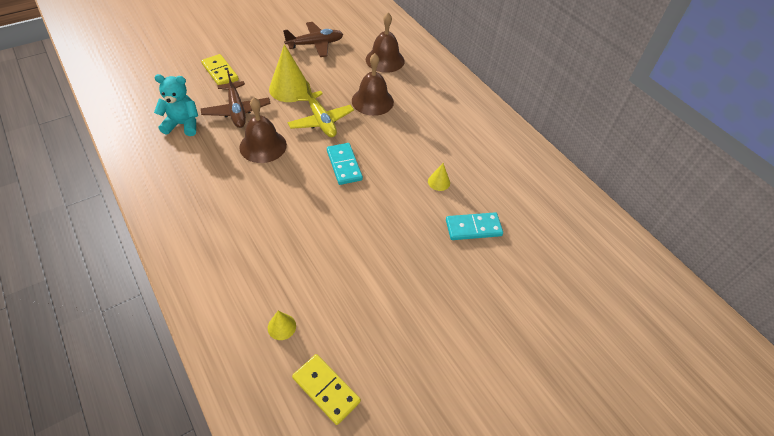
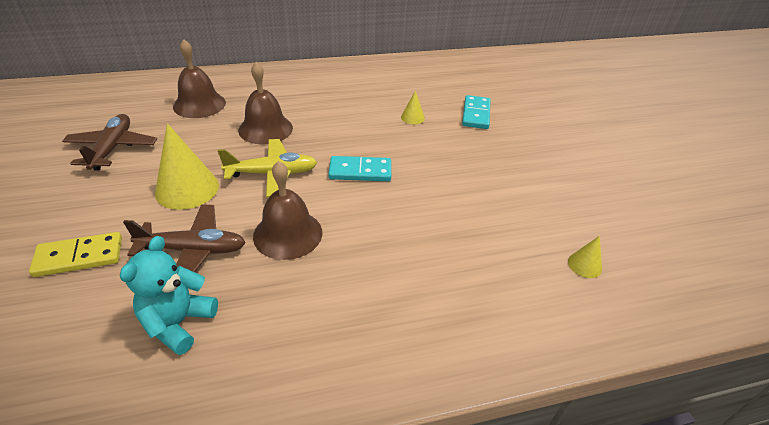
camera: 70 degrees left, 10 degrees down
(326, 390) = (657, 244): yellow domino -> none

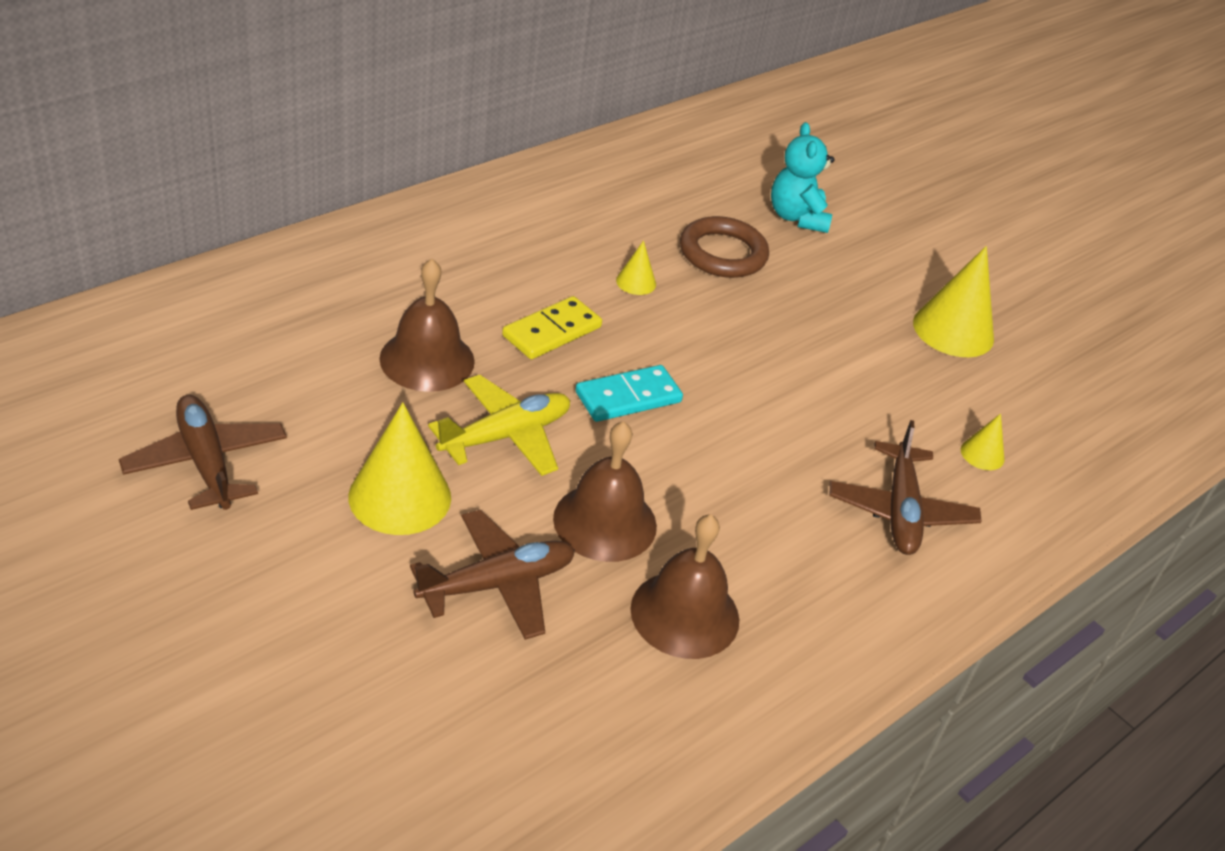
camera: 30 degrees left, 0 degrees up
(79, 257) = (344, 645): yellow domino -> yellow domino (552, 332)
(178, 323) = (568, 681): turquoise teddy bear -> turquoise teddy bear (797, 217)
(199, 104) = (272, 340): brown bell -> brown bell (685, 614)
(476, 114) = (722, 253): turquoise domino -> brown ring
(495, 284) = (900, 511): none -> brown plane
(608, 184) = (953, 330): none -> yellow cone

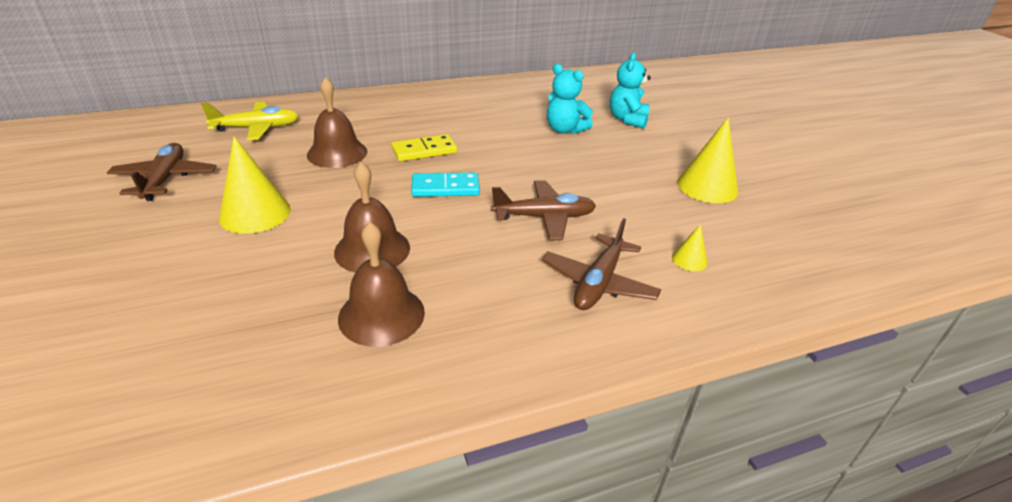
camera: 25 degrees right, 5 degrees down
(497, 584) = (268, 270): brown plane -> brown plane (544, 217)
(505, 436) = (349, 194): yellow plane -> yellow plane (257, 128)
(636, 282) = (497, 135): yellow cone -> none
(722, 253) = (565, 130): brown ring -> turquoise teddy bear

